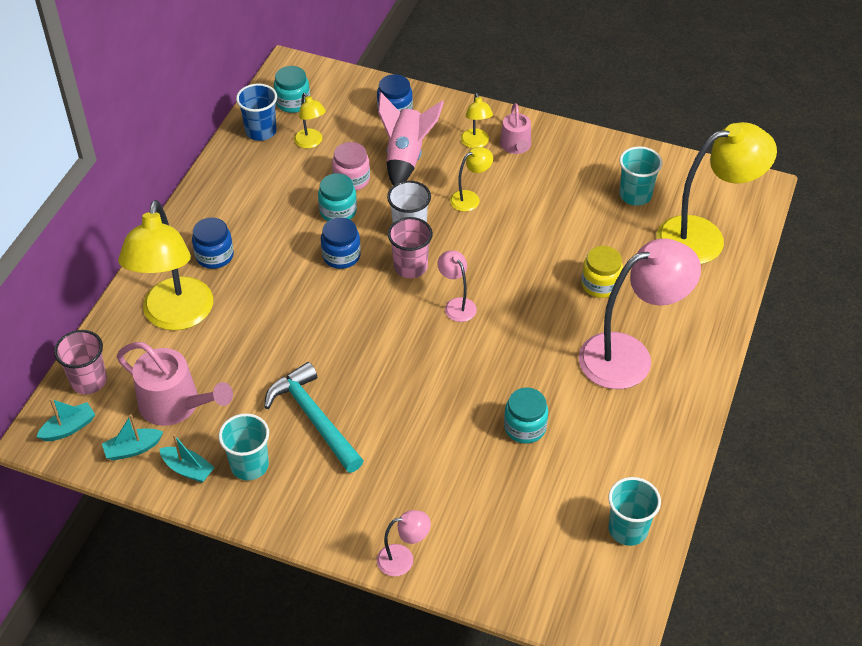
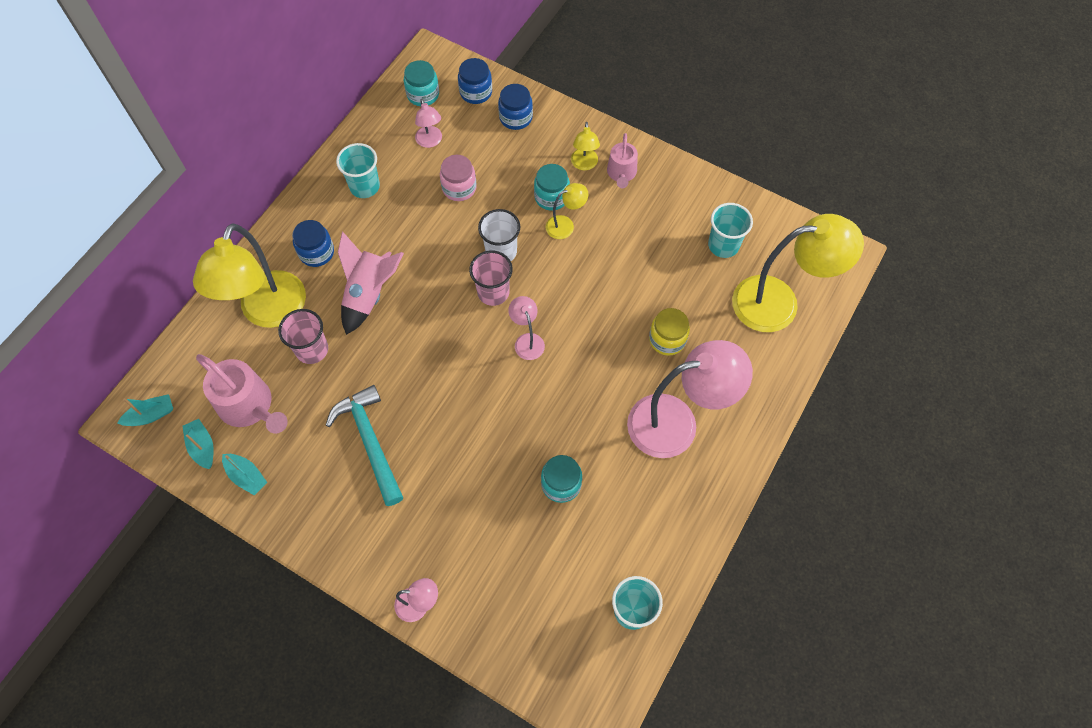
camera: 10 degrees right, 15 degrees up
(89, 381) = (178, 368): pink cup -> pink cup (312, 349)
(133, 449) = (202, 447): turquoise boat -> turquoise boat turned 75 degrees clockwise
(249, 465) = (302, 482): turquoise cup -> turquoise cup (364, 186)
(261, 131) = (387, 122): blue cup -> none
(311, 142) = (430, 141): yellow lamp -> pink lamp
(338, 211) = (439, 221): turquoise jar -> turquoise jar (551, 197)
(341, 256) = (432, 270): blue jar -> blue jar (476, 92)
(406, 157) = (515, 170): pink rocket -> pink rocket (369, 294)

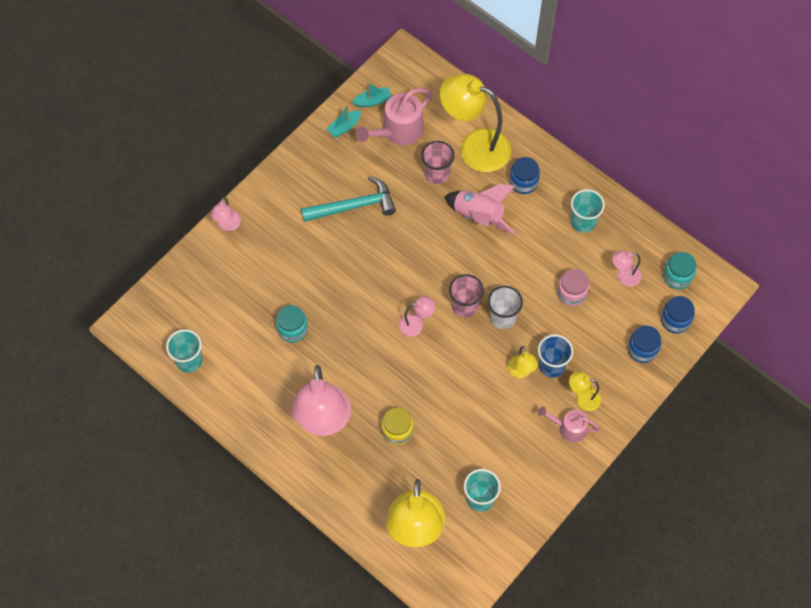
camera: 100 degrees right, 0 degrees up
(151, 415) = (403, 70): turquoise boat -> none
(551, 197) = (551, 365): turquoise jar -> blue cup

